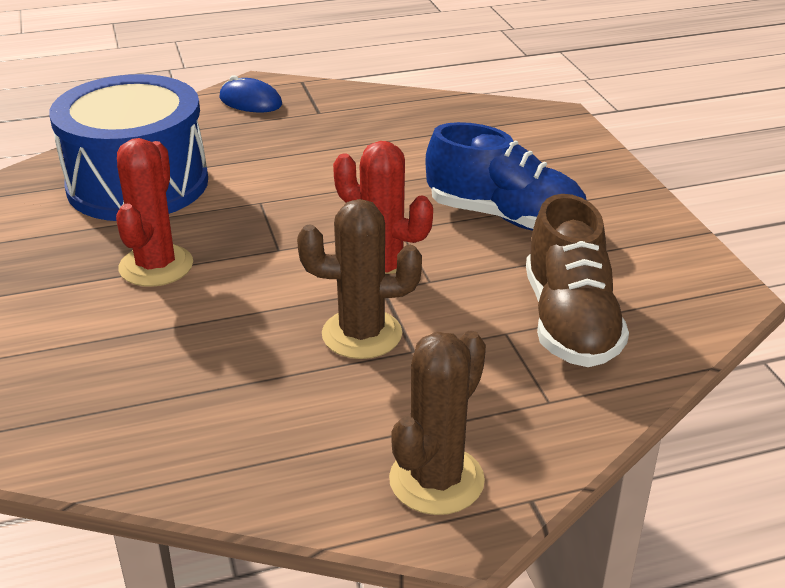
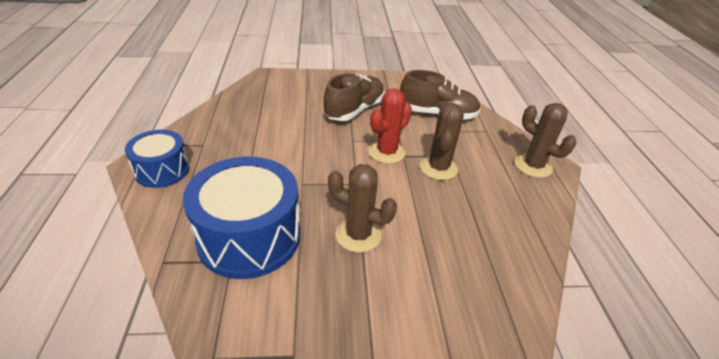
camera: 80 degrees left, 5 degrees up
(156, 266) = (358, 235): red cactus -> brown cactus
(250, 101) = (162, 170): blue mouse -> blue drum
(505, 217) = (354, 110): blue shoe -> brown shoe

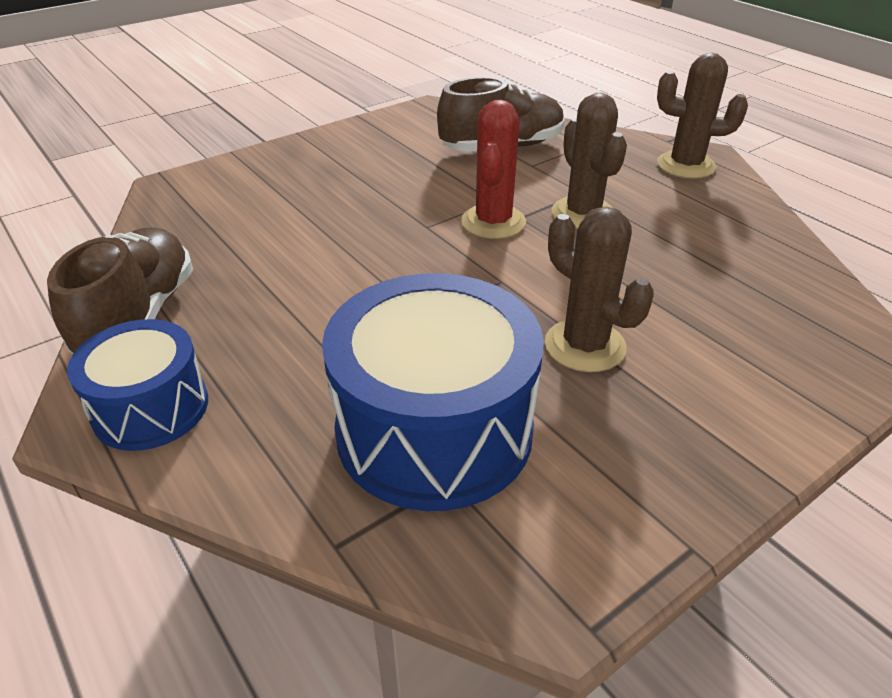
camera: 30 degrees left, 0 degrees up
(354, 110) = (379, 184): brown shoe -> brown shoe (138, 316)
(358, 235) = (585, 346): brown cactus -> brown cactus turned 60 degrees clockwise

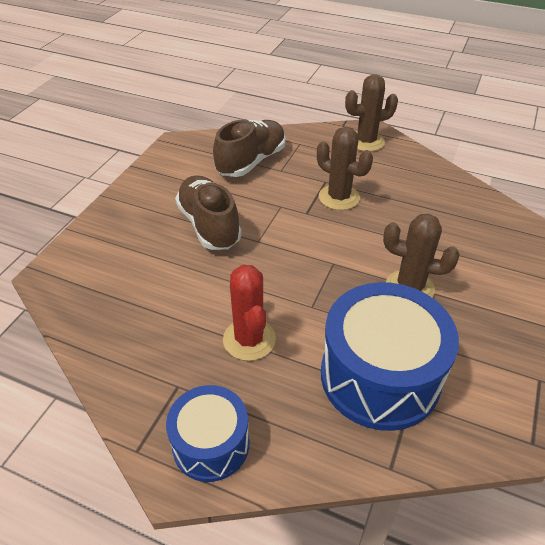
camera: 30 degrees left, 5 degrees up
(138, 316) = (135, 386): brown shoe -> brown shoe (209, 225)
(493, 222) = (294, 222): red cactus -> red cactus (249, 339)

